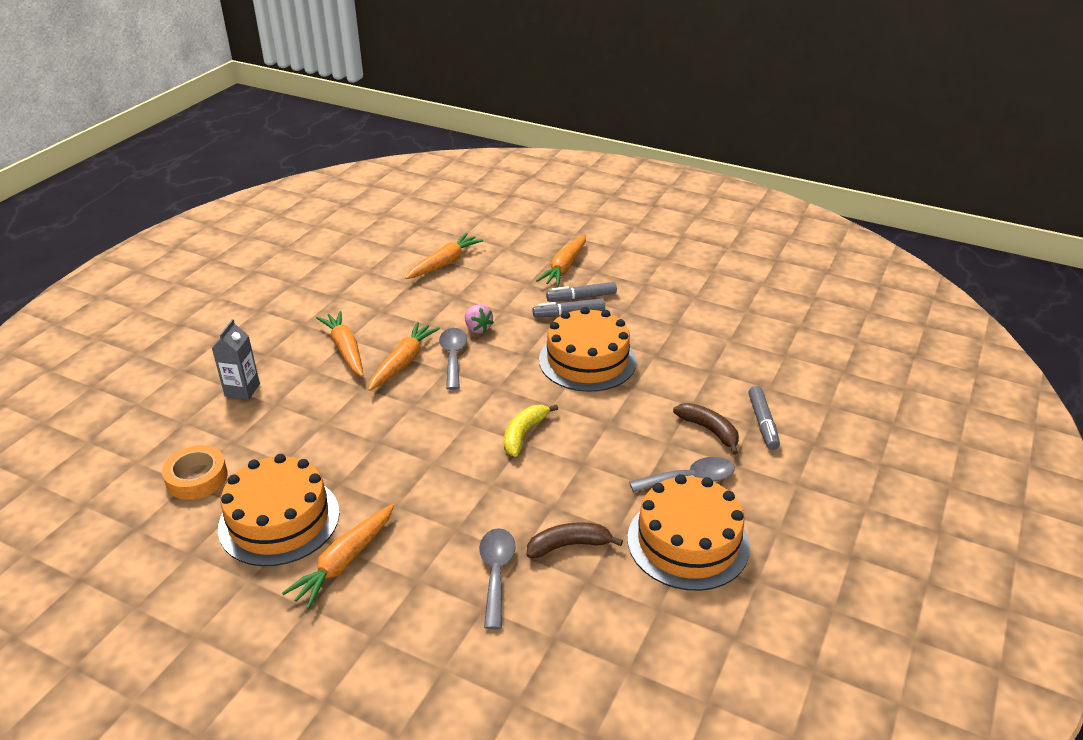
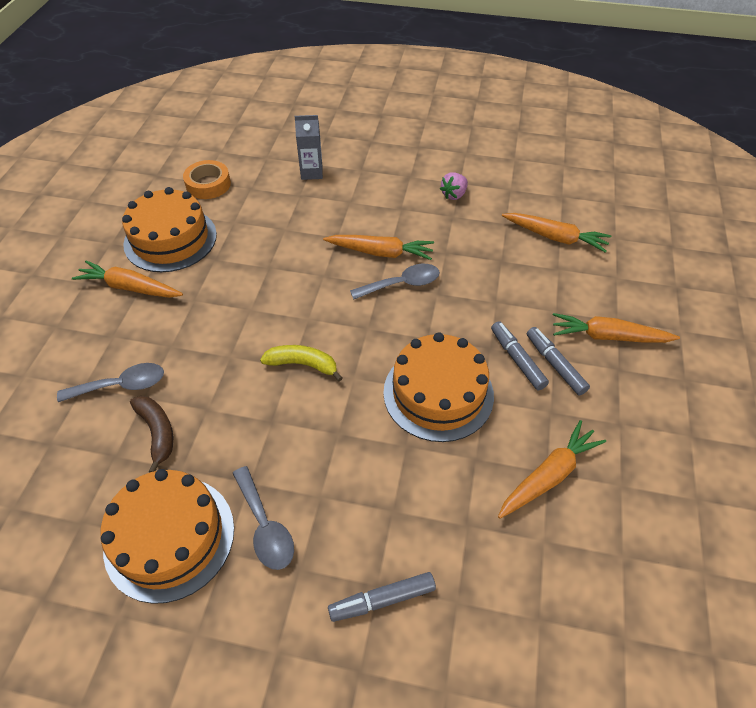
camera: 75 degrees right, 15 degrees up
(345, 350) = (384, 211): orange carrot -> orange carrot (548, 475)
(477, 328) = (455, 290): pink strawberry -> pink strawberry (454, 195)
(709, 430) = (351, 537): brown banana -> none

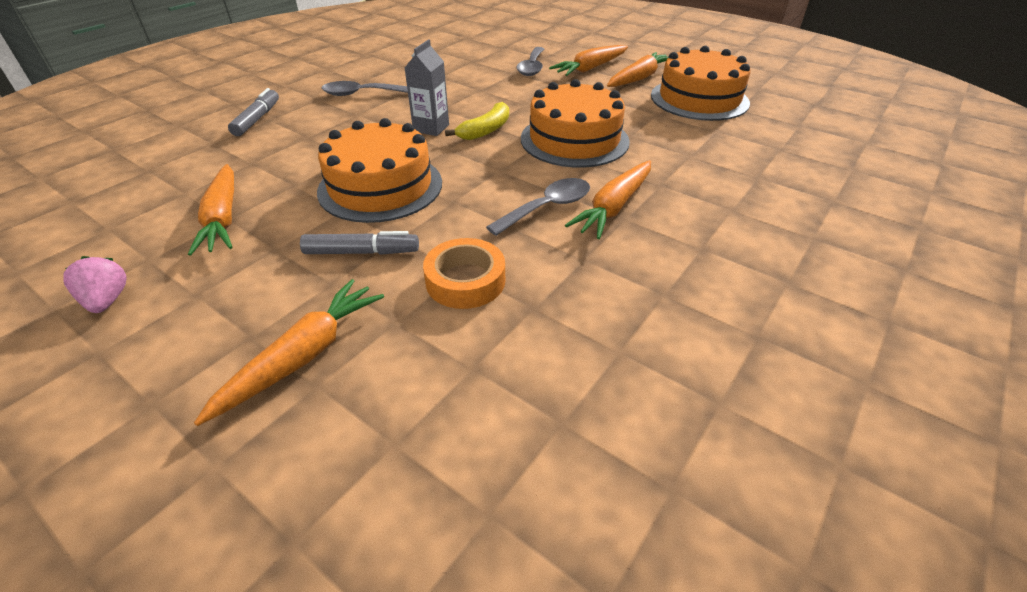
camera: 115 degrees right, 10 degrees down
(157, 432) = (477, 73): brown banana -> none
(169, 537) = (394, 69): orange cake -> orange cake (574, 140)
(208, 184) = (792, 127): orange tape -> orange tape (465, 281)
(311, 172) = (810, 195): grey carton -> grey carton (431, 128)
(402, 284) = (547, 207): grey spoon -> grey spoon turned 135 degrees counterclockwise
(454, 195) = (722, 315): pink strawberry -> pink strawberry (107, 300)
(555, 237) = (548, 404): orange carrot -> orange carrot (590, 68)
(555, 365) = (322, 279): grey marker -> none

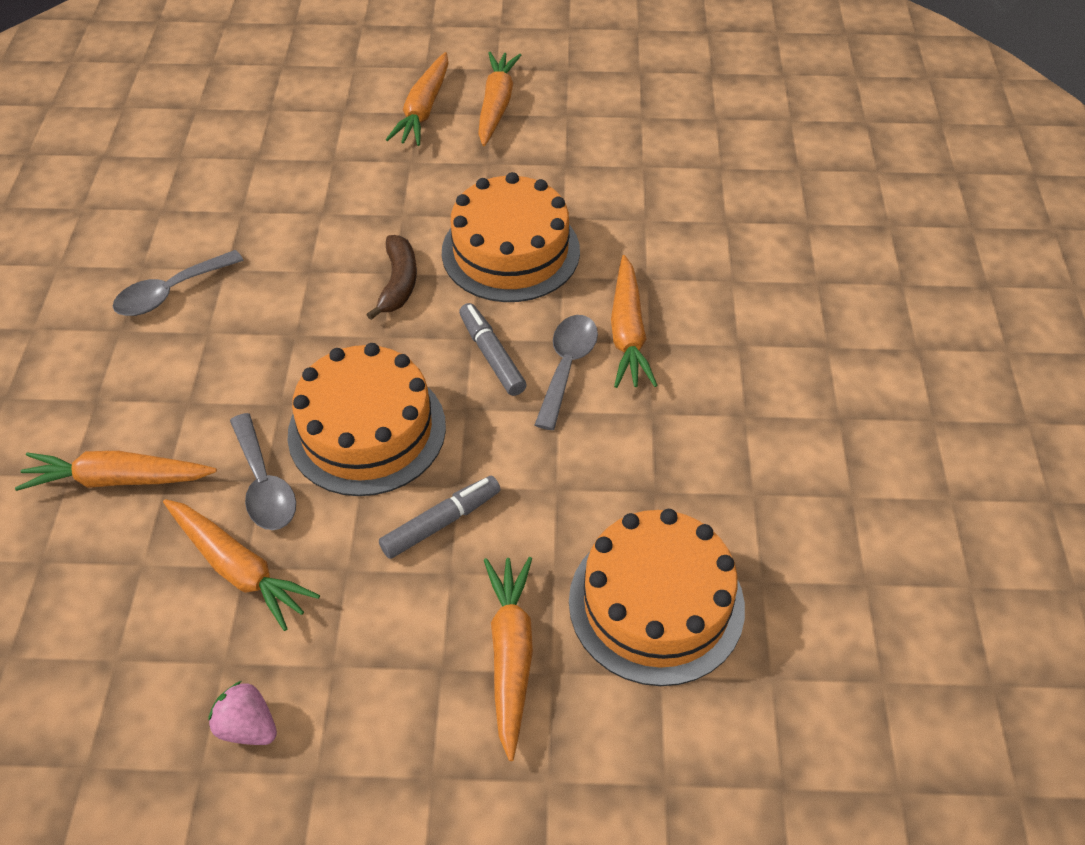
camera: 35 degrees left, 10 degrees up
(229, 153) = (118, 479): none -> orange carrot
(257, 119) = (79, 406): grey marker -> grey marker (492, 356)
(431, 128) = (330, 311): grey carton -> none
(465, 281) = (571, 497): orange tape -> none
(485, 130) = (398, 283): yellow banana -> brown banana
(532, 67) = (348, 138): grey spoon -> grey spoon (264, 485)
(699, 99) = (590, 117): orange cake -> orange cake (656, 603)

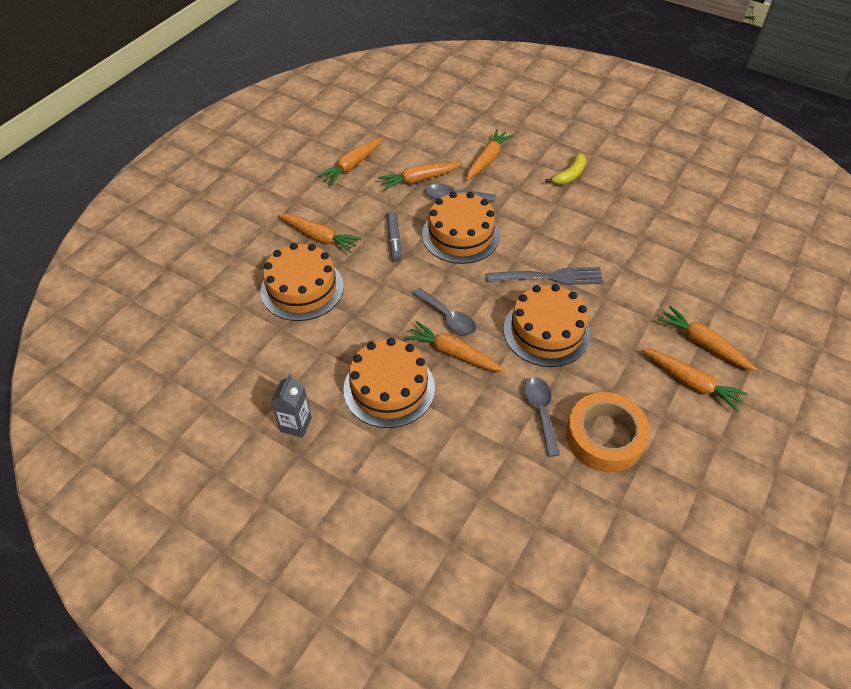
camera: 120 degrees right, 0 degrees up
(115, 341) = (569, 175): none -> yellow banana
(170, 292) = (592, 198): grey spoon -> grey spoon (540, 411)
(248, 726) = (352, 165): pink strawberry -> orange carrot
(398, 283) = (549, 277): brown banana -> grey fork
(492, 356) = (475, 293): grey marker -> none
(637, 151) = (604, 437): none -> orange tape
(747, 376) = (389, 388): none -> orange cake
(898, 451) = (296, 424): none -> grey carton

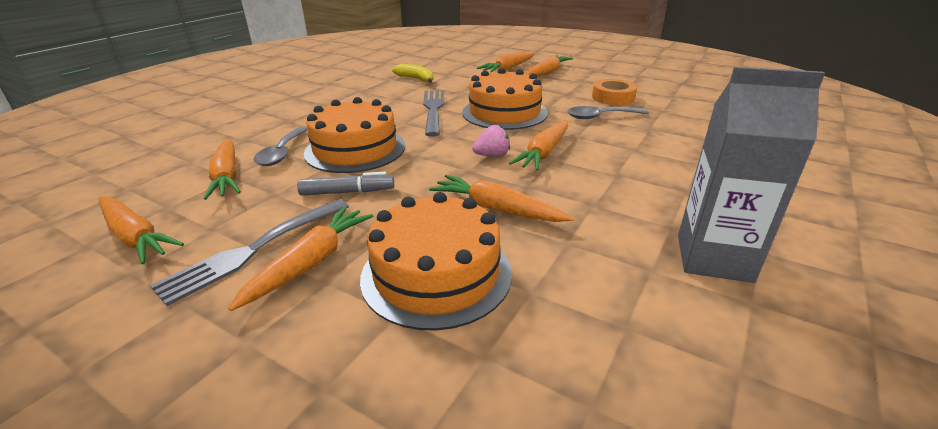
camera: 90 degrees left, 20 degrees down
(296, 424) = (713, 258): grey carton -> grey carton, size x1.69
(334, 213) = (254, 250): none -> grey fork
(389, 388) = (610, 188): orange cake -> none
(448, 318) = (492, 155): grey spoon -> pink strawberry
(487, 160) = (225, 134): orange carrot -> orange carrot (497, 209)
(569, 175) = (287, 98): yellow banana -> yellow banana (416, 79)
(604, 437) = (613, 97): orange tape -> orange tape, size x0.65

